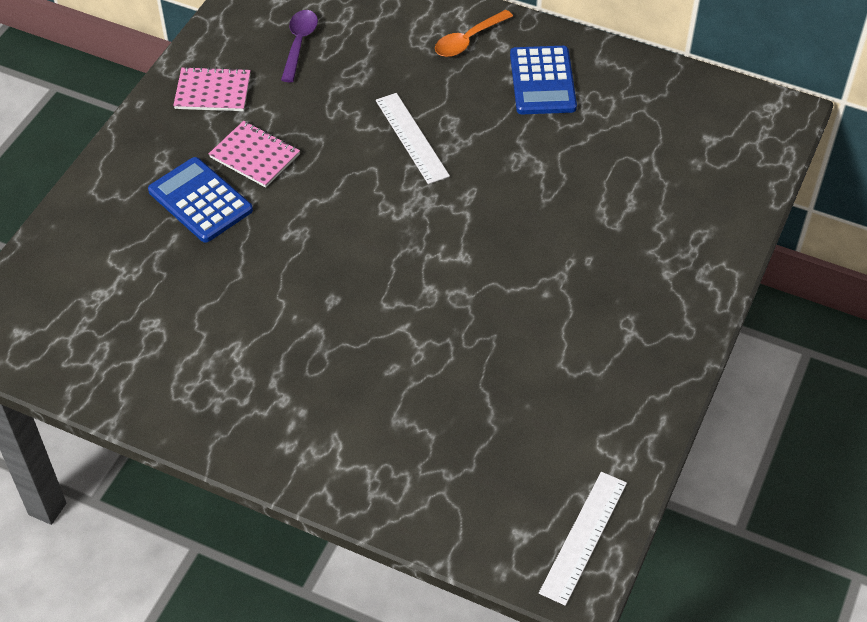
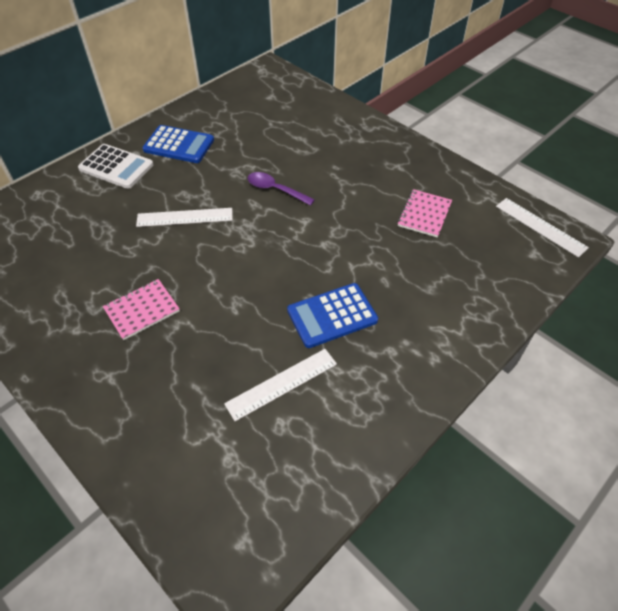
camera: 70 degrees left, 0 degrees up
(200, 201) = (166, 358): blue calculator -> blue calculator (332, 316)
(202, 309) = (282, 384): none -> white ruler
(213, 91) = (52, 321): pink notebook -> pink notebook (424, 214)
(299, 44) = (45, 254): purple spoon -> purple spoon (275, 190)
(468, 40) = (116, 167): orange spoon -> white calculator

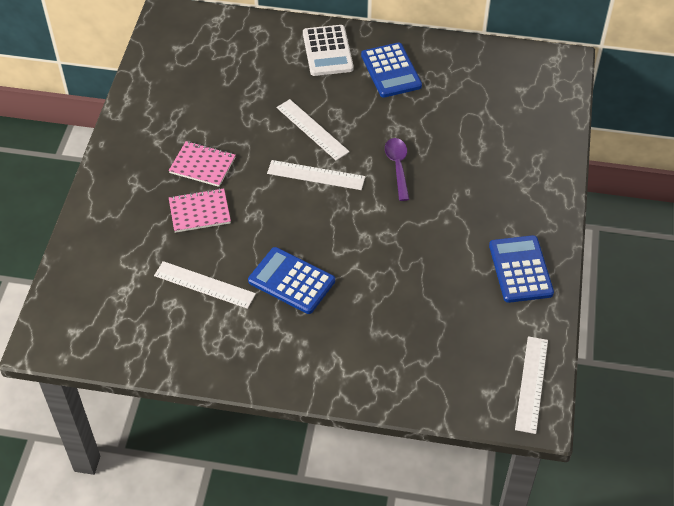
camera: 55 degrees right, 0 degrees up
(234, 240) = (316, 175): none -> white ruler
(424, 214) = (465, 287): pink notebook -> pink notebook (199, 212)
(431, 179) = (520, 269): none -> blue calculator

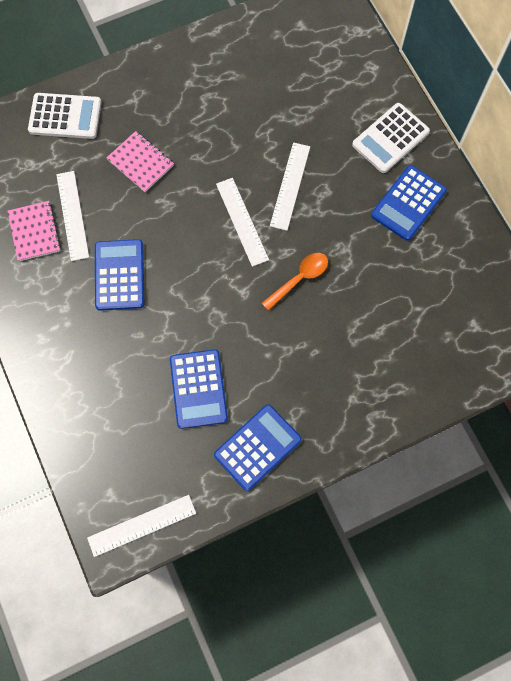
camera: 55 degrees right, 20 degrees up
(103, 240) = (65, 116): none -> white calculator
(202, 165) = (189, 131): pink notebook -> pink notebook (34, 232)
(397, 167) = (299, 279): purple spoon -> orange spoon
(440, 281) = (198, 389): none -> blue calculator

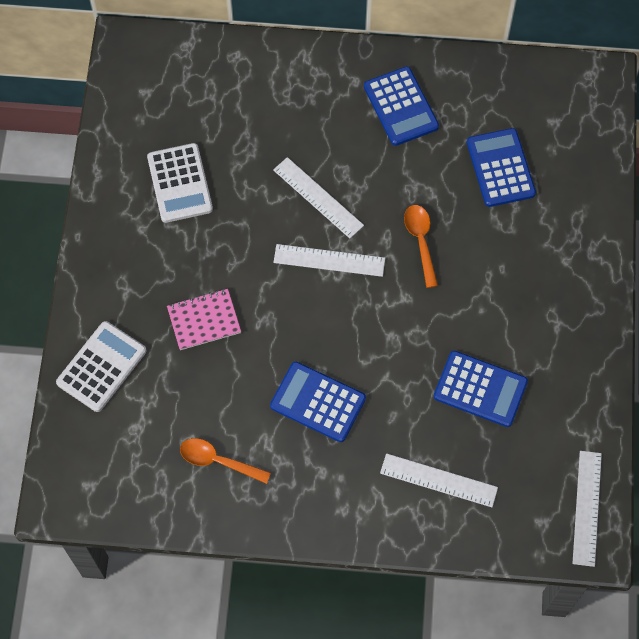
camera: 60 degrees left, 5 degrees down
(34, 232) = (218, 461): pink notebook -> orange spoon
(72, 215) = (222, 415): white ruler -> white ruler (438, 480)
(257, 447) = (567, 366): blue calculator -> blue calculator (500, 168)
(390, 138) = (324, 83): white calculator -> white calculator (180, 183)

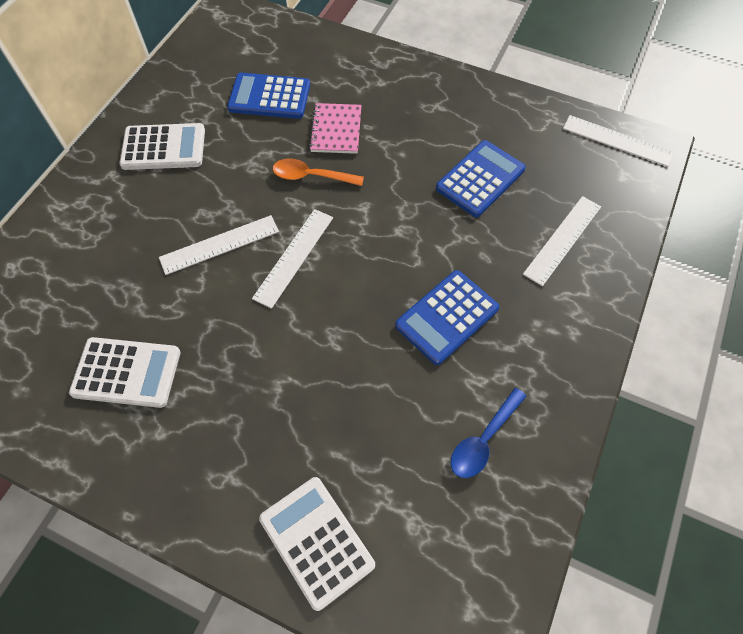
camera: 70 degrees left, 5 degrees down
(204, 320) = (307, 400): pink notebook -> pink notebook (336, 130)
(218, 461) = (483, 440): orange spoon -> blue spoon
(401, 107) = (163, 147): blue calculator -> white calculator

